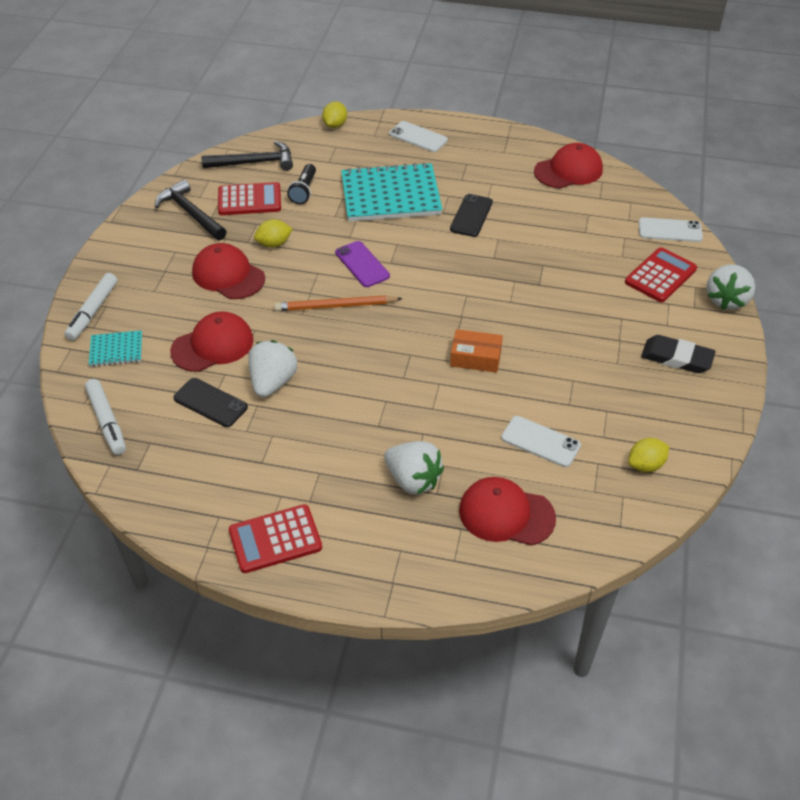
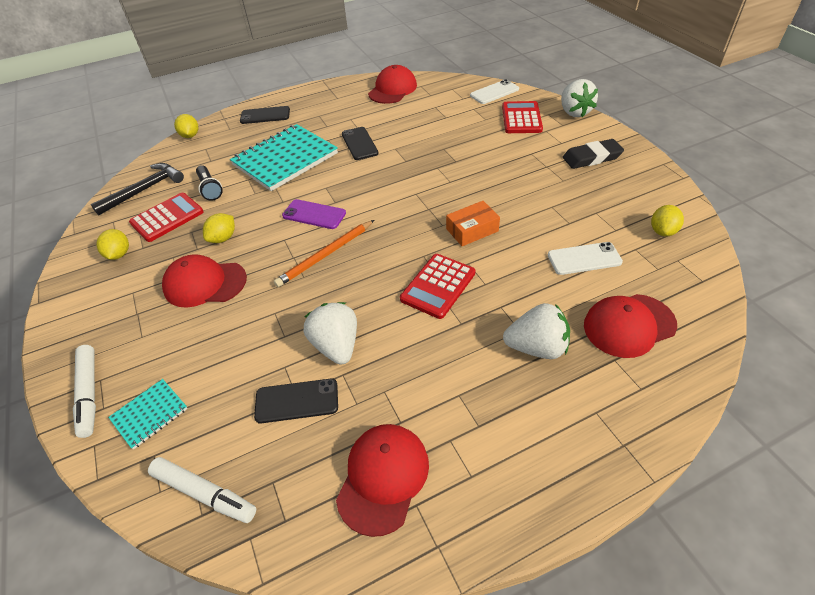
camera: 35 degrees left, 0 degrees up
(190, 213) = (119, 254): black hammer -> yellow lemon
(212, 345) = (248, 349): red cap -> red cap (383, 478)
(275, 539) = (490, 485): red calculator -> red calculator (438, 286)
(418, 137) = (265, 115): white phone -> black phone

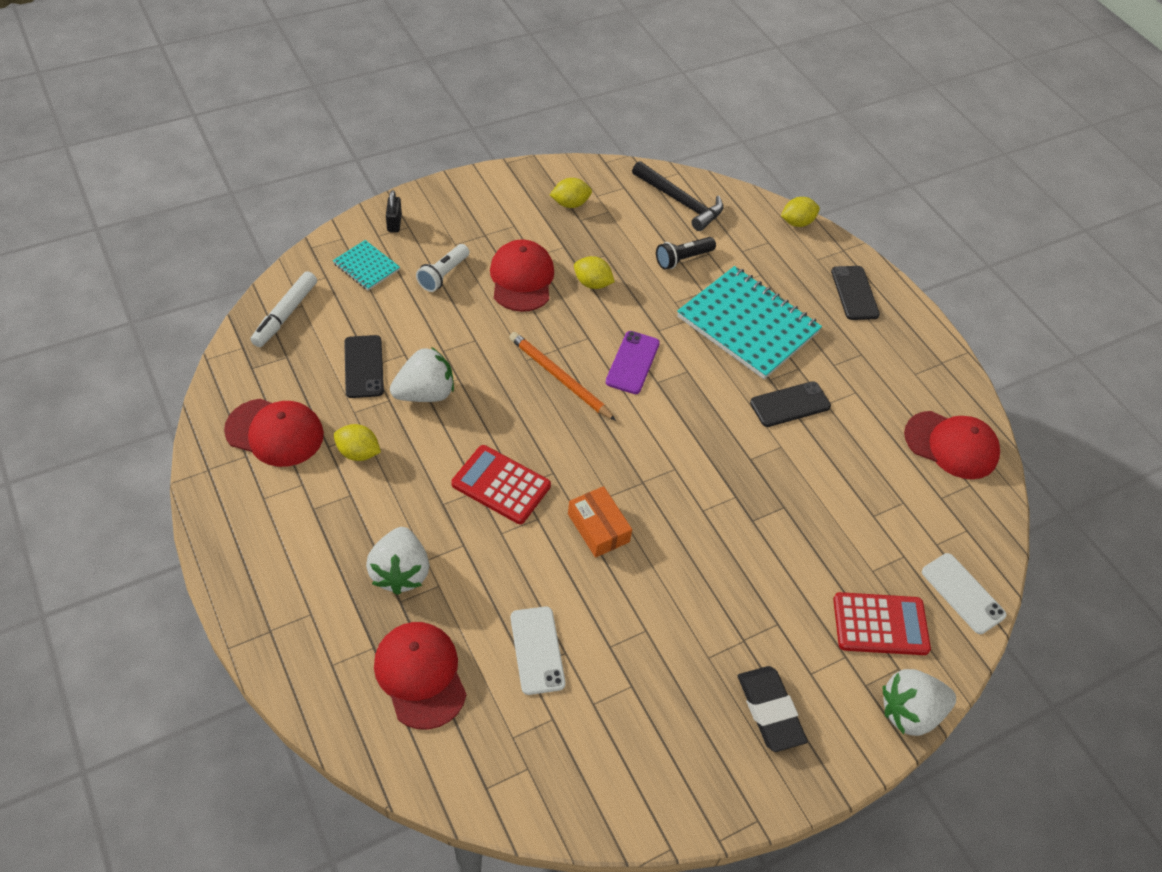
camera: 80 degrees right, 5 degrees up
(89, 393) = (394, 223): white marker -> black padlock
(167, 218) = (629, 230): red calculator -> none
(183, 343) = (443, 275): none -> white flashlight
(662, 231) = (587, 766): yellow lemon -> yellow lemon (358, 453)

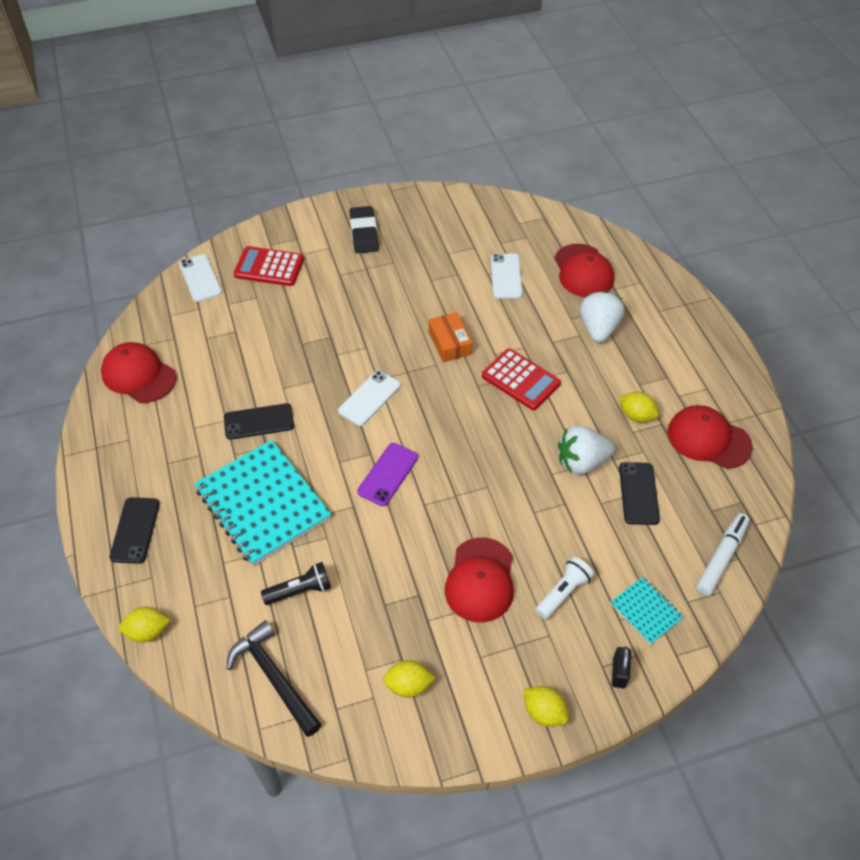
camera: 165 degrees left, 0 degrees up
(559, 378) = (459, 466): orange pencil -> none
(592, 283) = (406, 567): yellow lemon -> yellow lemon (544, 712)
(678, 443) = (369, 398): none -> white phone
(910, 712) = (276, 224): white strawberry -> none

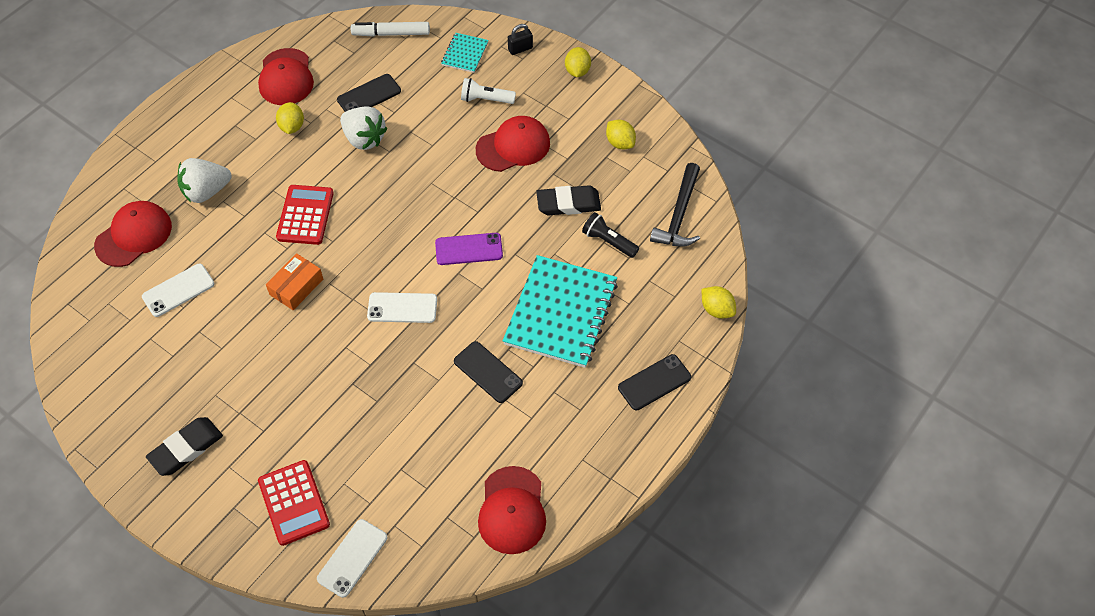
camera: 125 degrees left, 5 degrees up
(372, 584) = (568, 203): none -> black eraser

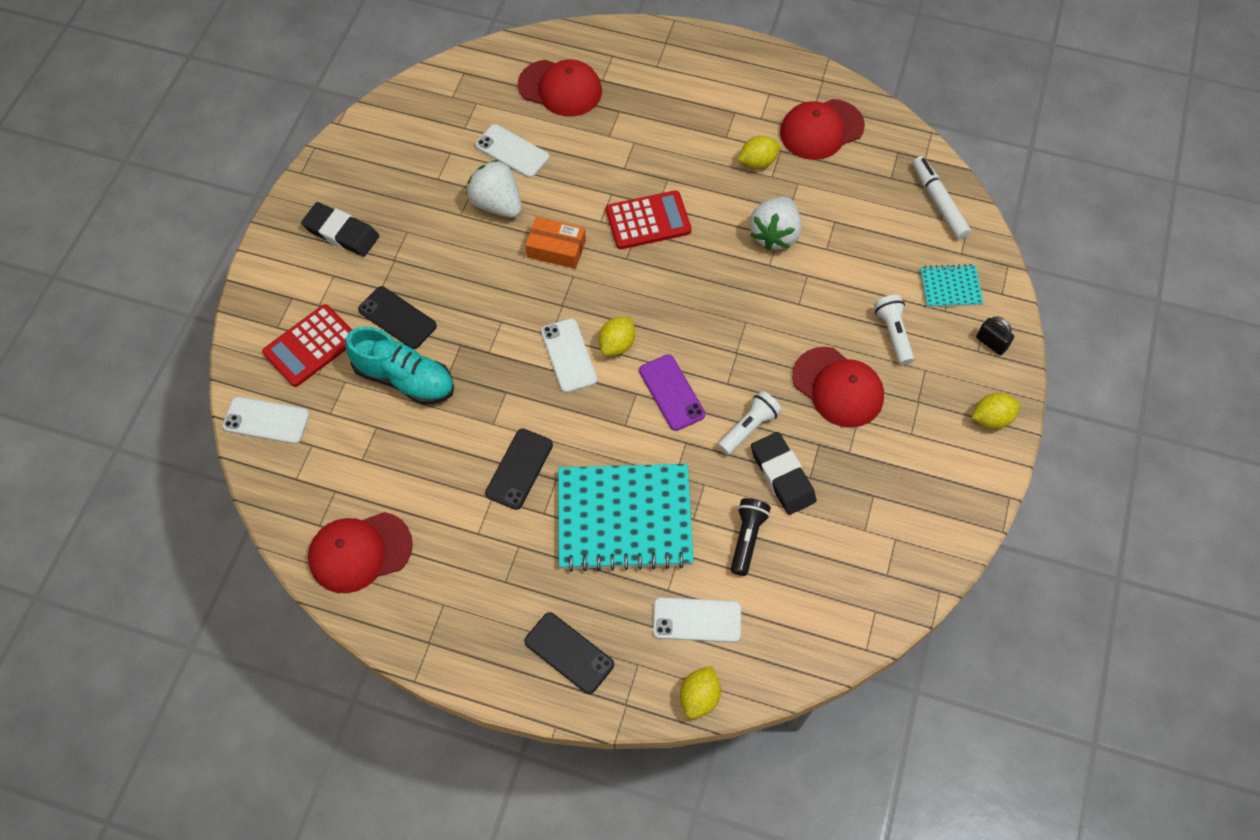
camera: 70 degrees right, 5 degrees up
(206, 191) = (639, 124): white strawberry -> white strawberry (497, 204)
(364, 434) = (405, 379): none -> turquoise shoe
(369, 95) = (837, 216): black phone -> black phone (397, 318)
(521, 211) = (748, 428): none -> white flashlight
(620, 143) = (902, 504): yellow lemon -> yellow lemon (617, 344)
(659, 293) = (697, 620): none -> white phone
(679, 215) = (823, 609): black hammer -> none

